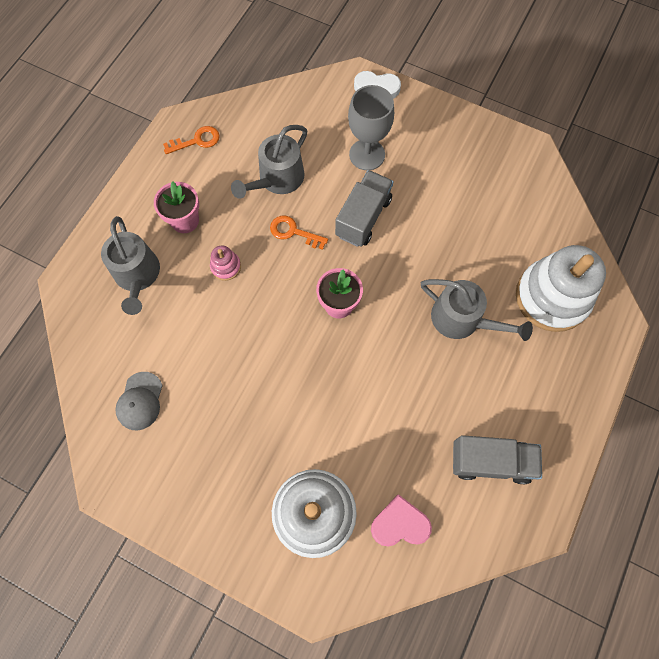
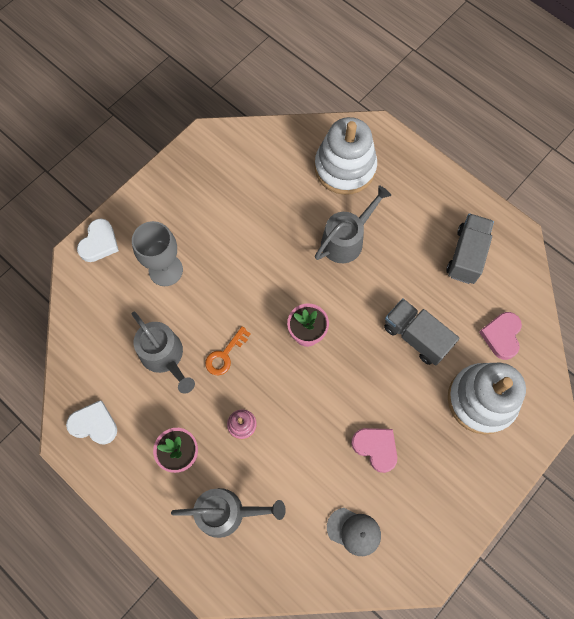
camera: 75 degrees left, 0 degrees up
(197, 141) = (94, 424): orange key -> white heart
(231, 404) = (376, 448): none -> pink heart
(363, 217) = (229, 291): grey truck -> grey truck (416, 337)

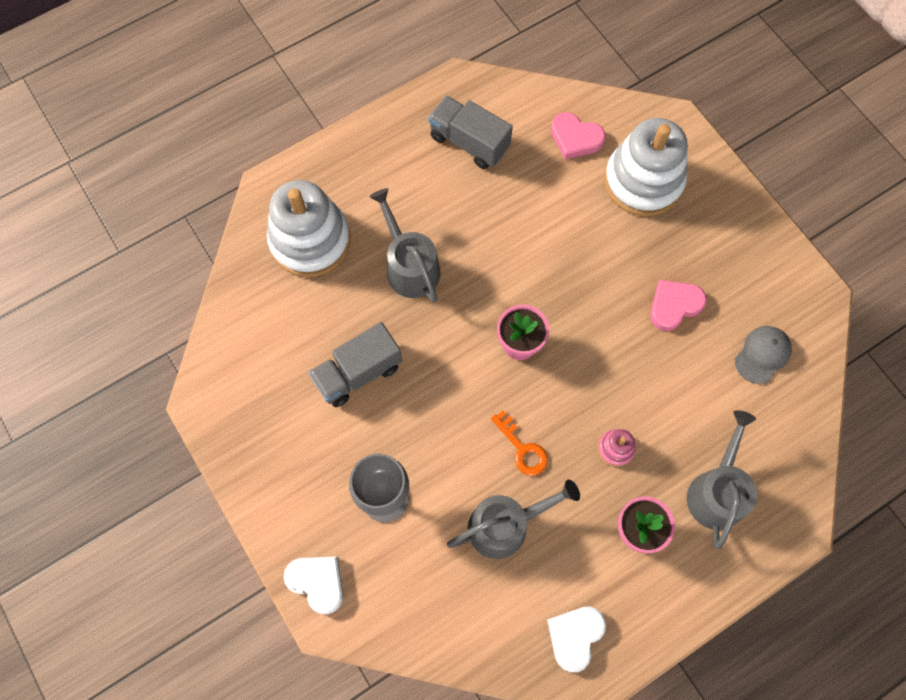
camera: 75 degrees left, 0 degrees up
(416, 337) = (554, 225): grey truck -> grey truck (358, 373)

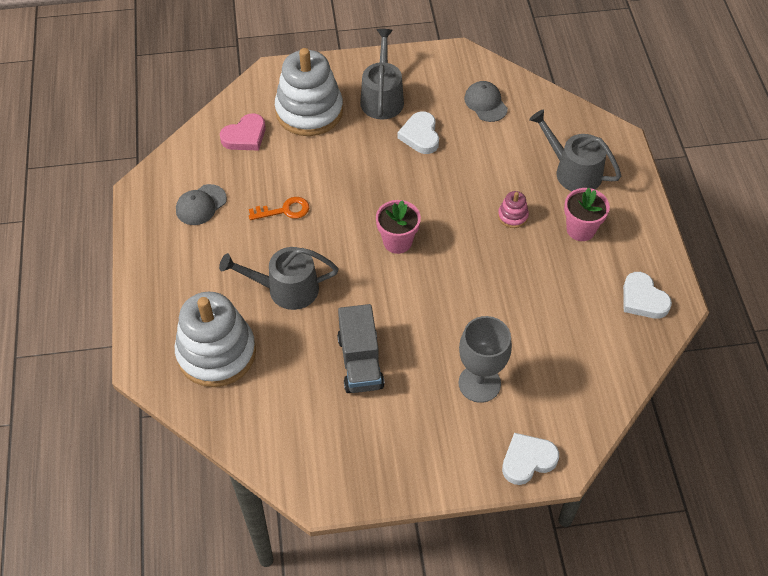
camera: 65 degrees left, 15 degrees down
(469, 142) = (201, 205): grey truck -> grey cap
(505, 525) = (539, 309): grey watering can -> grey watering can (382, 98)
(522, 449) = (484, 274): orange key -> orange key (284, 210)
(674, 305) = (420, 135): pink heart -> white heart

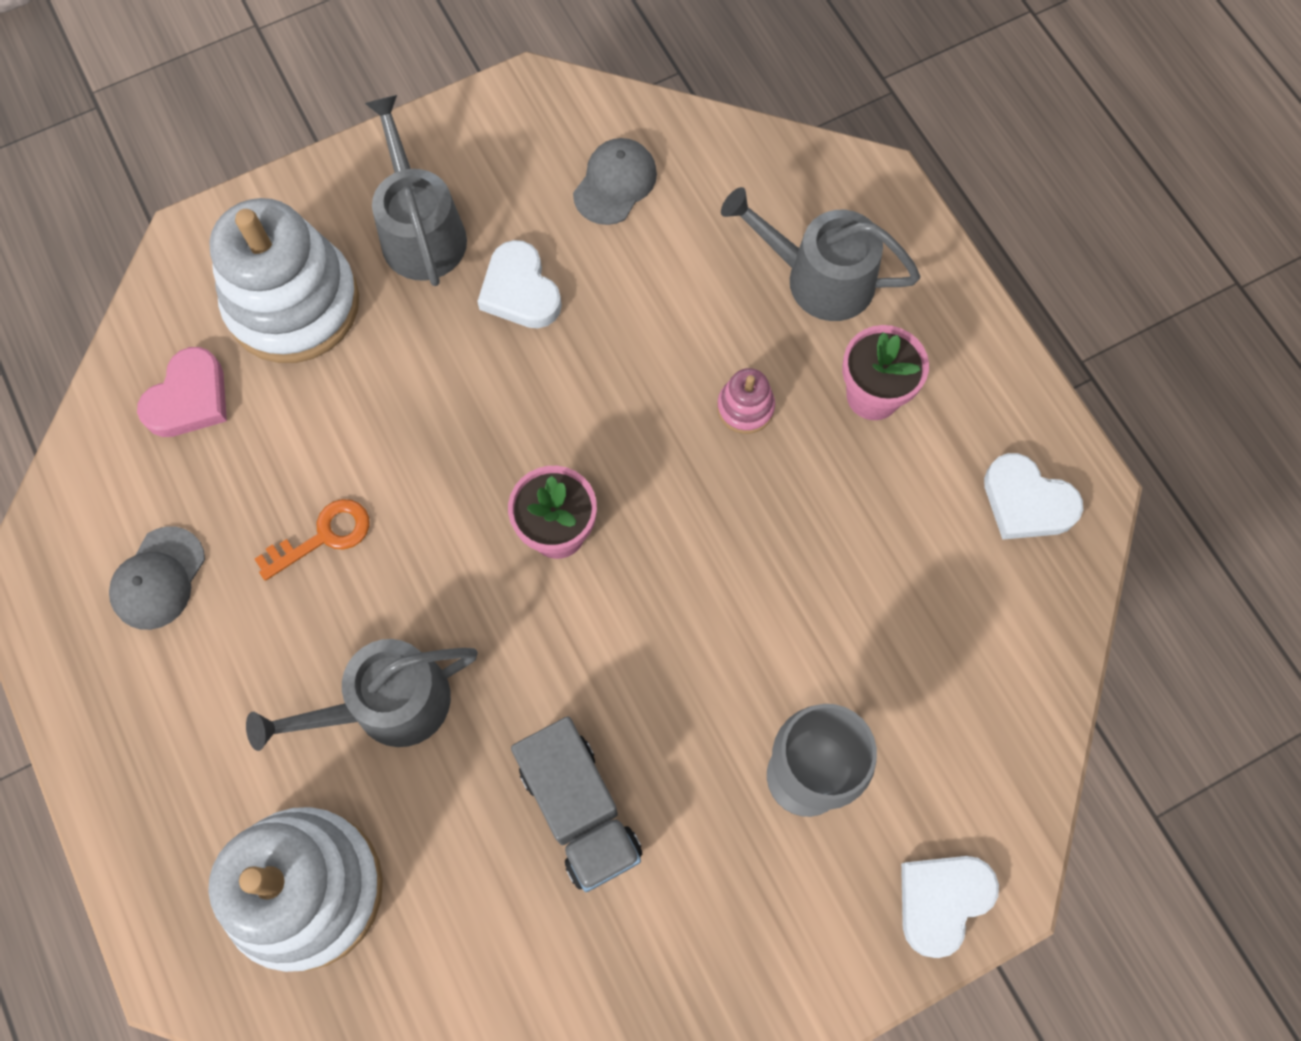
camera: 20 degrees left, 15 degrees up
(485, 103) = (615, 183): grey cap -> grey cap turned 75 degrees clockwise

